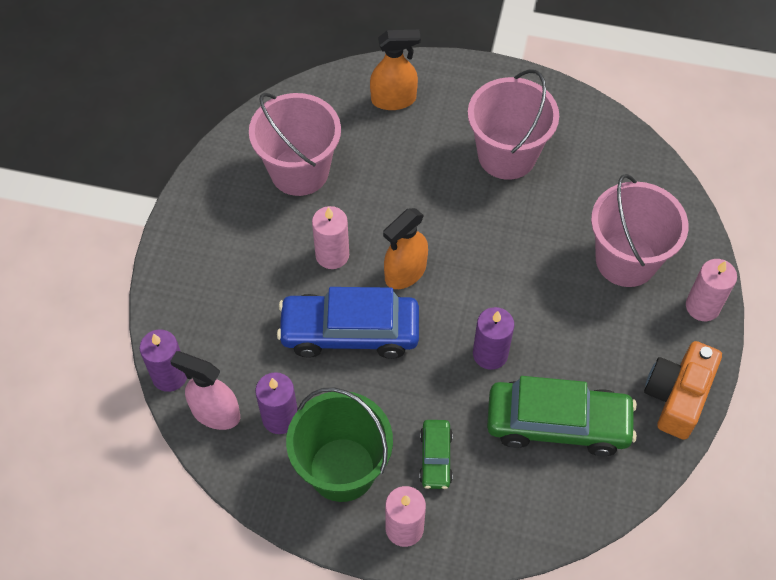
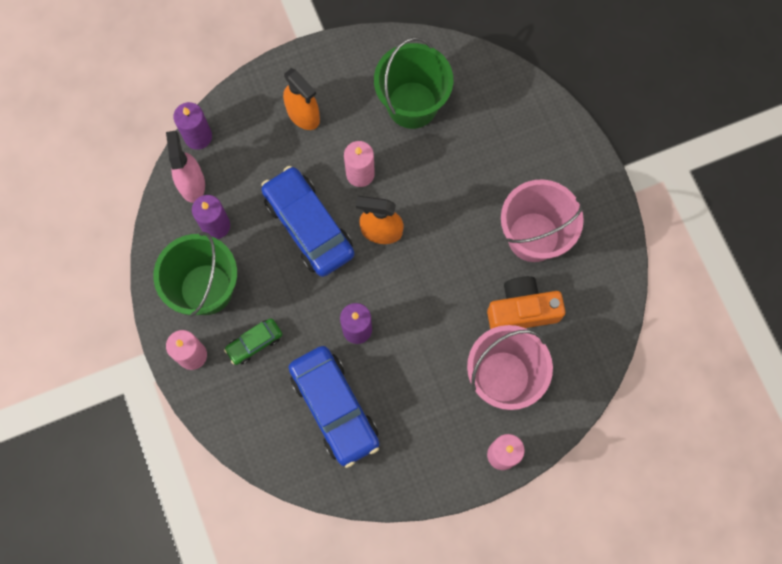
camera: 55 degrees right, 15 degrees up
(299, 171) = (412, 105): pink bucket -> green bucket
(394, 99) = (523, 126): orange spray bottle -> orange spray bottle (303, 115)
(558, 424) = (334, 408): green car -> blue car
(677, 396) = (413, 478): orange camera -> orange camera (522, 310)

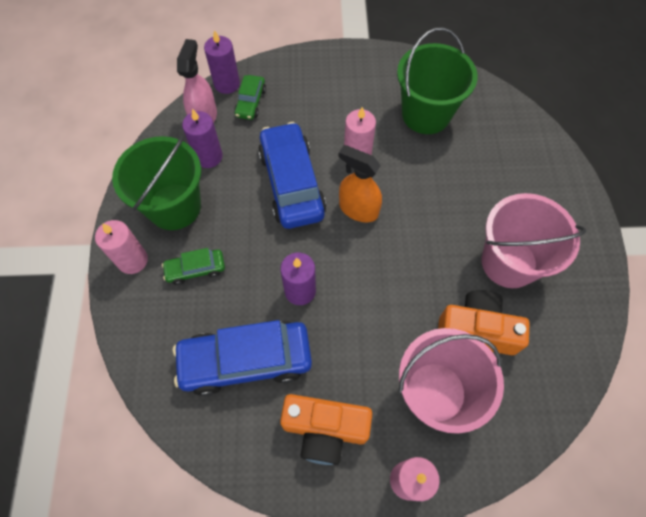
camera: 20 degrees right, 10 degrees down
(231, 150) = (250, 102): none -> green car
(303, 115) = (325, 94): orange spray bottle -> none
(334, 408) = (246, 360): blue car -> blue car turned 90 degrees clockwise
(422, 440) = (325, 429): none -> orange camera

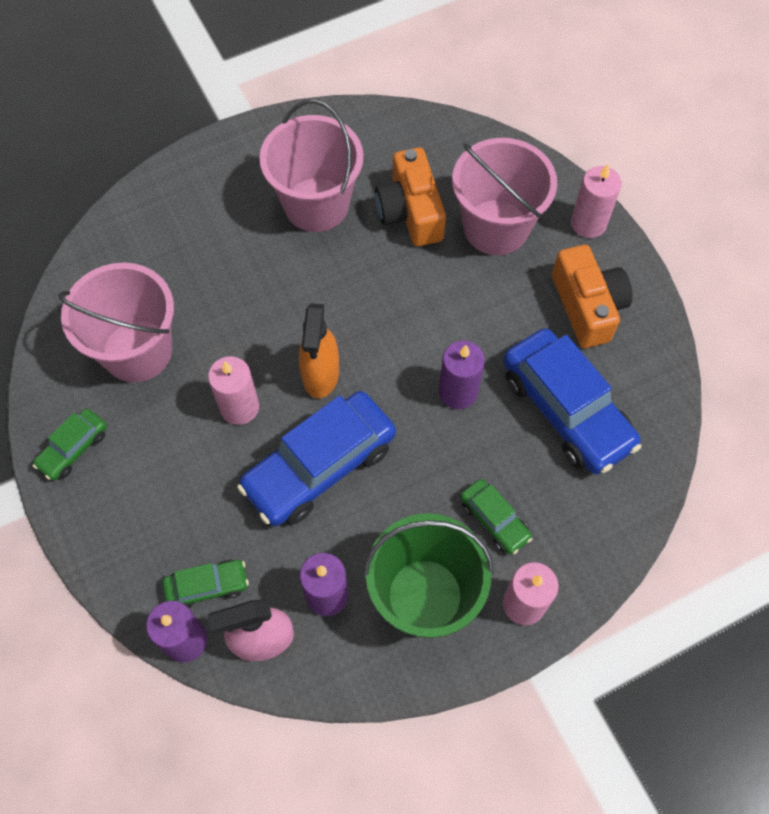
camera: 115 degrees left, 0 degrees up
(372, 66) = (73, 448): none -> green car
(426, 114) = (137, 351): green bucket -> pink bucket

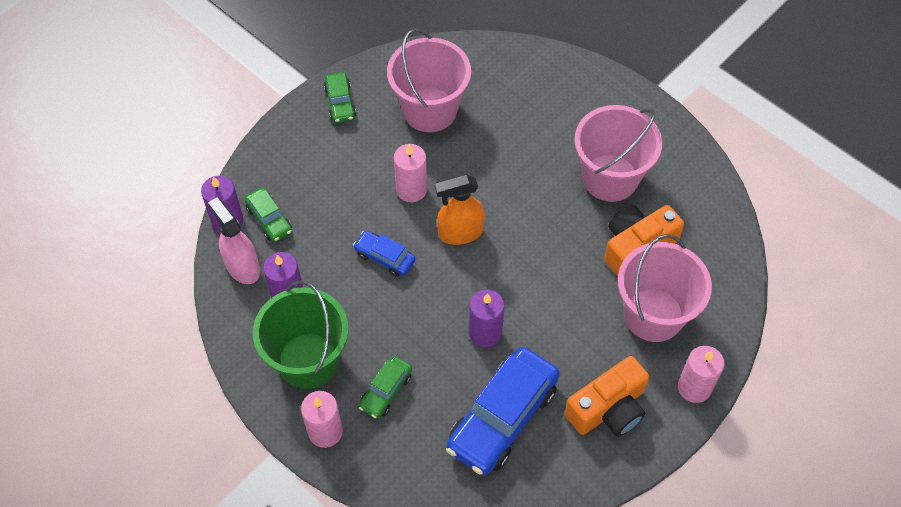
camera: 70 degrees right, 5 degrees down
(73, 448) = (340, 102): green car -> green car turned 120 degrees counterclockwise
(319, 466) = (385, 257): blue car -> blue car, size x0.49

